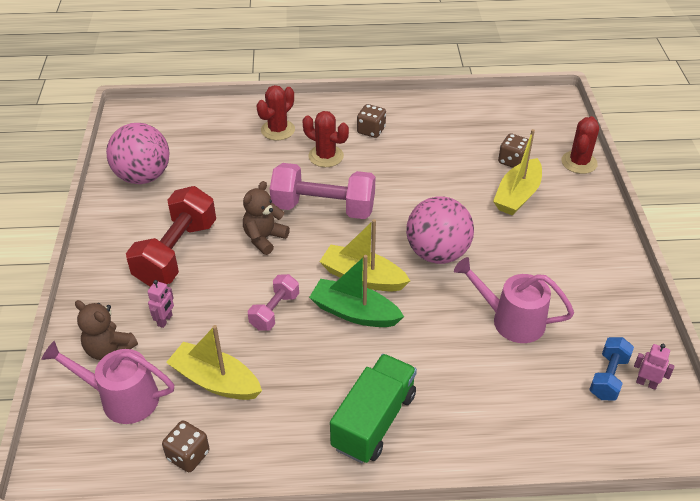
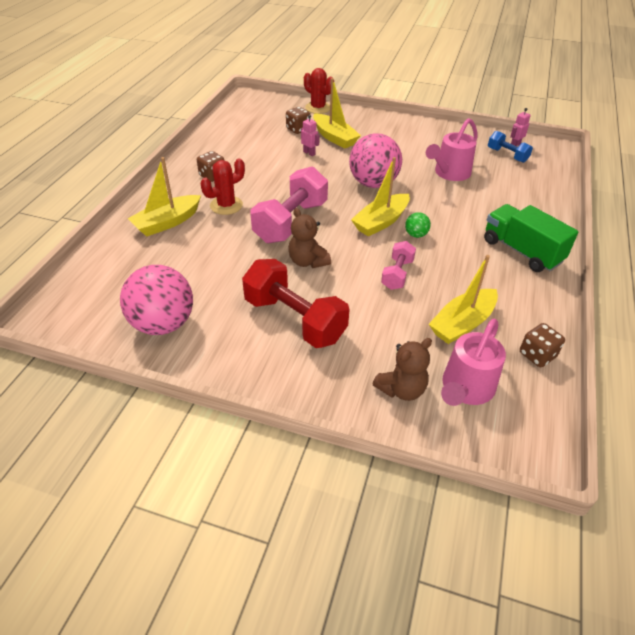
camera: 70 degrees left, 0 degrees up
(165, 320) = (380, 343): pink robot -> pink robot (309, 153)
(274, 311) = (397, 274): pink dumbbell -> pink dumbbell turned 60 degrees clockwise
(278, 130) = (167, 222): red cactus -> yellow boat
(354, 312) = (416, 235): green boat -> green ball

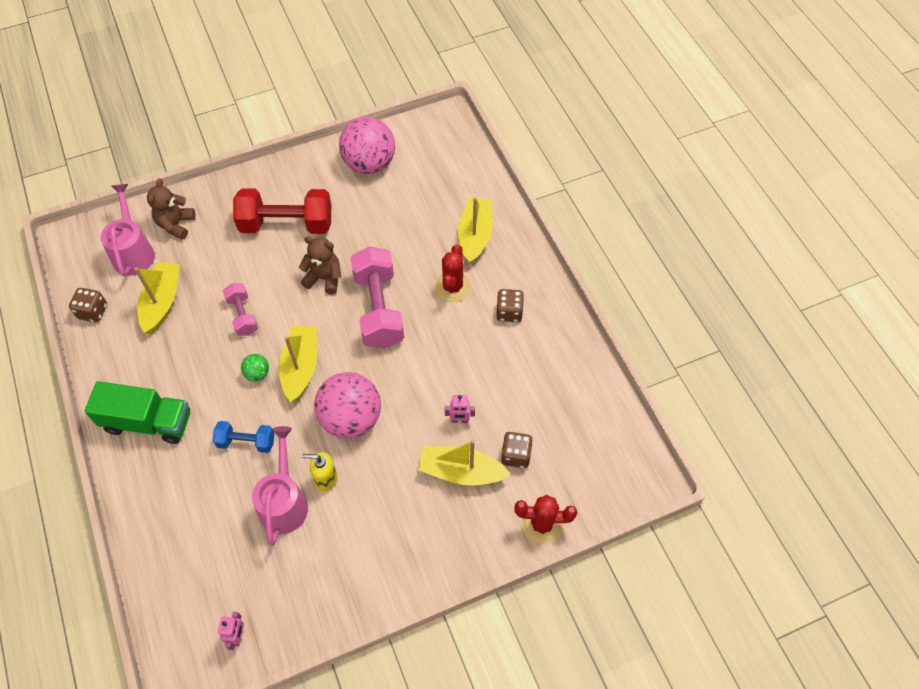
camera: 140 degrees right, 15 degrees up
(415, 169) = (326, 479): none -> yellow soap dispenser
(507, 155) = (237, 600): blue dumbbell -> blue dumbbell (246, 442)

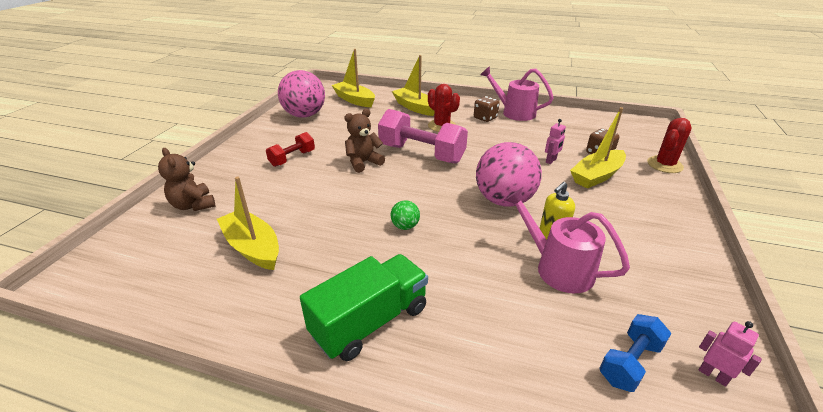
camera: 50 degrees left, 25 degrees down
(93, 312) = (181, 300): brown dice -> none
(133, 252) = (171, 240): pink watering can -> pink watering can (514, 112)
(243, 315) = (338, 210): pink dumbbell -> none
(246, 442) = (469, 263): blue dumbbell -> blue dumbbell (629, 362)
(286, 224) = (292, 158): red dumbbell -> red dumbbell, size x0.54
(301, 367) = (427, 203): yellow boat -> yellow boat (354, 100)

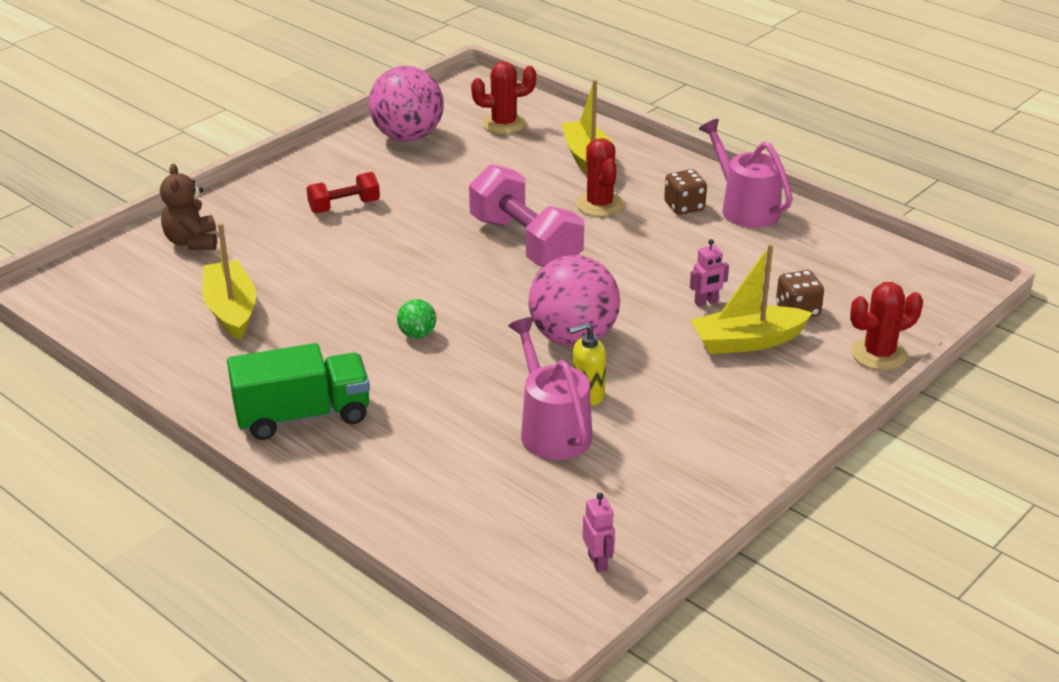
camera: 25 degrees right, 0 degrees up
(354, 100) = (504, 124): yellow boat -> red cactus
(363, 163) = (433, 236): brown teddy bear -> none
(629, 362) = (526, 527): blue dumbbell -> none

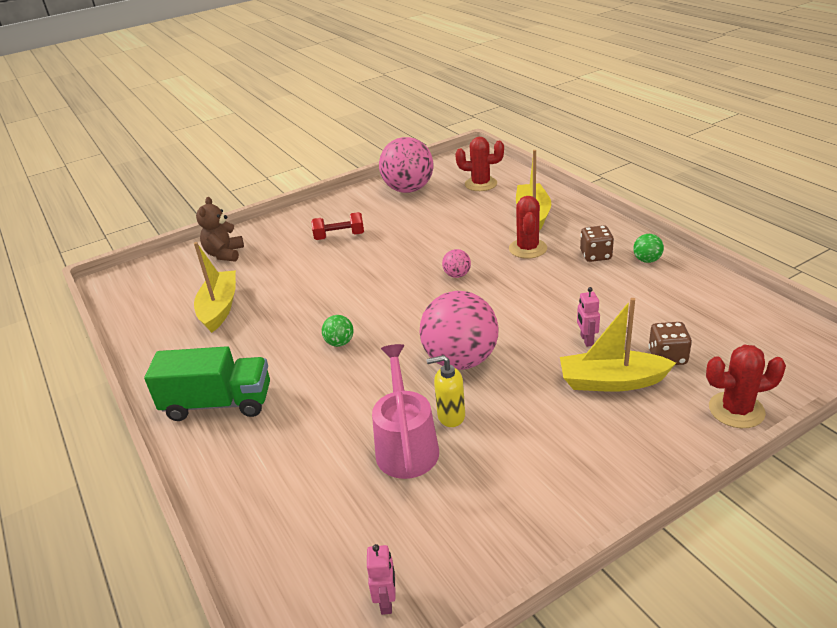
camera: 20 degrees right, 0 degrees up
(525, 243) = (457, 275): pink dumbbell -> pink ball
(706, 302) = (586, 340): pink robot -> pink robot turned 90 degrees clockwise
(745, 208) = (647, 260): pink watering can -> green ball

